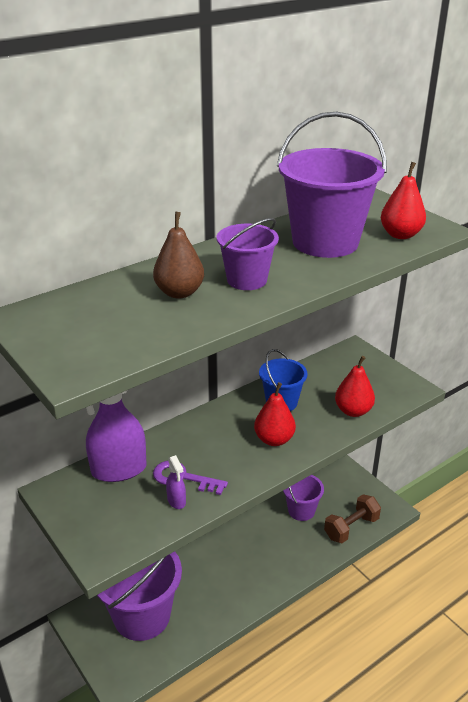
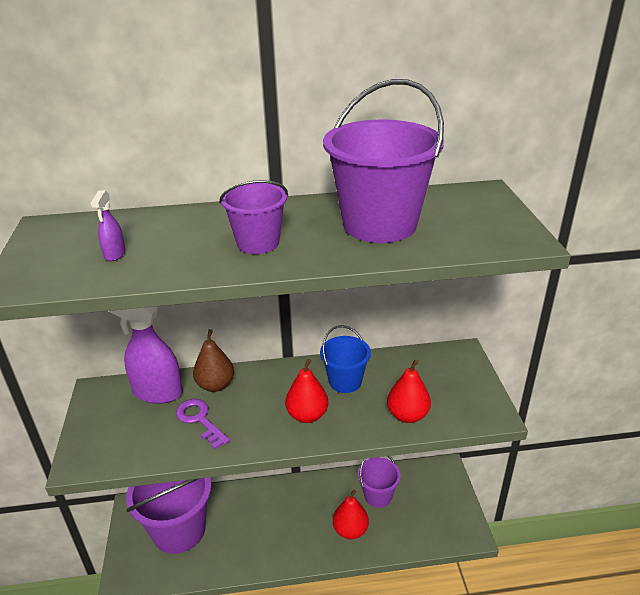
camera: 30 degrees right, 0 degrees up
(176, 501) = (176, 439): purple spray bottle -> purple spray bottle (115, 254)
(179, 292) = (186, 239): brown pear -> brown pear (215, 385)
(351, 528) = (414, 534): brown dumbbell -> none
(400, 235) = (470, 235): red pear -> red pear (350, 530)

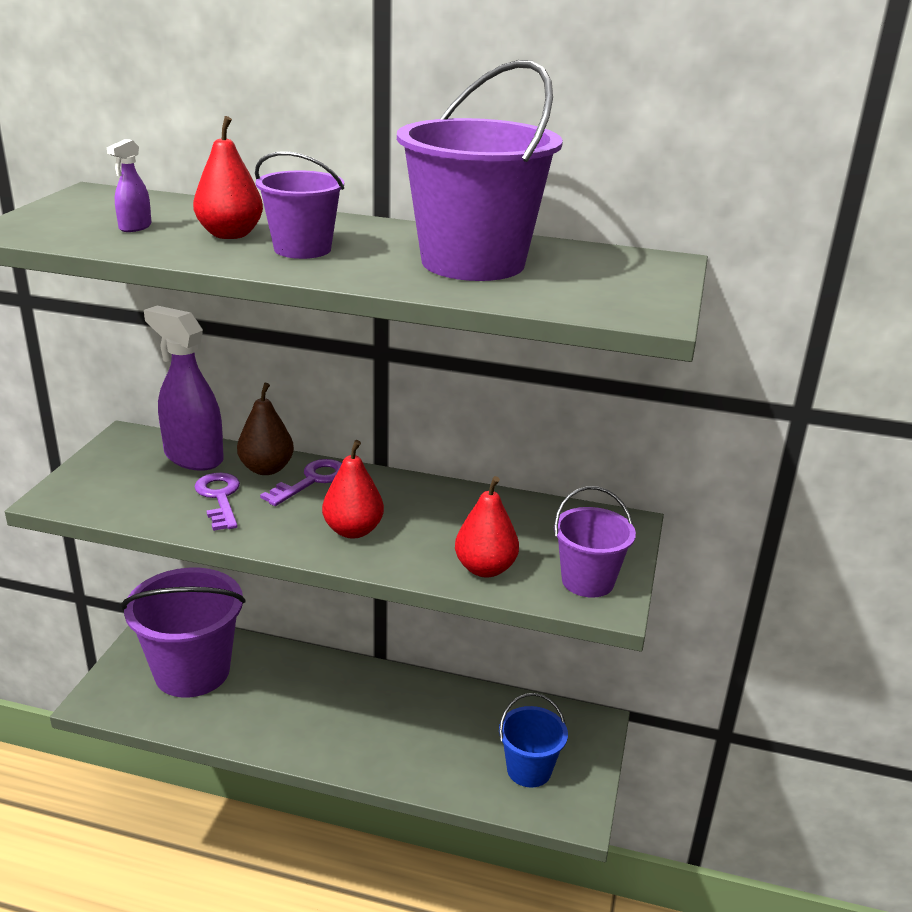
camera: 20 degrees right, 5 degrees down
(252, 385) = (311, 481): none -> purple key
(345, 381) = (432, 510): blue bucket -> blue bucket (529, 770)
(350, 530) = (408, 749): red pear -> red pear (230, 235)
(378, 495) = (474, 722): purple bucket -> purple bucket (587, 581)

